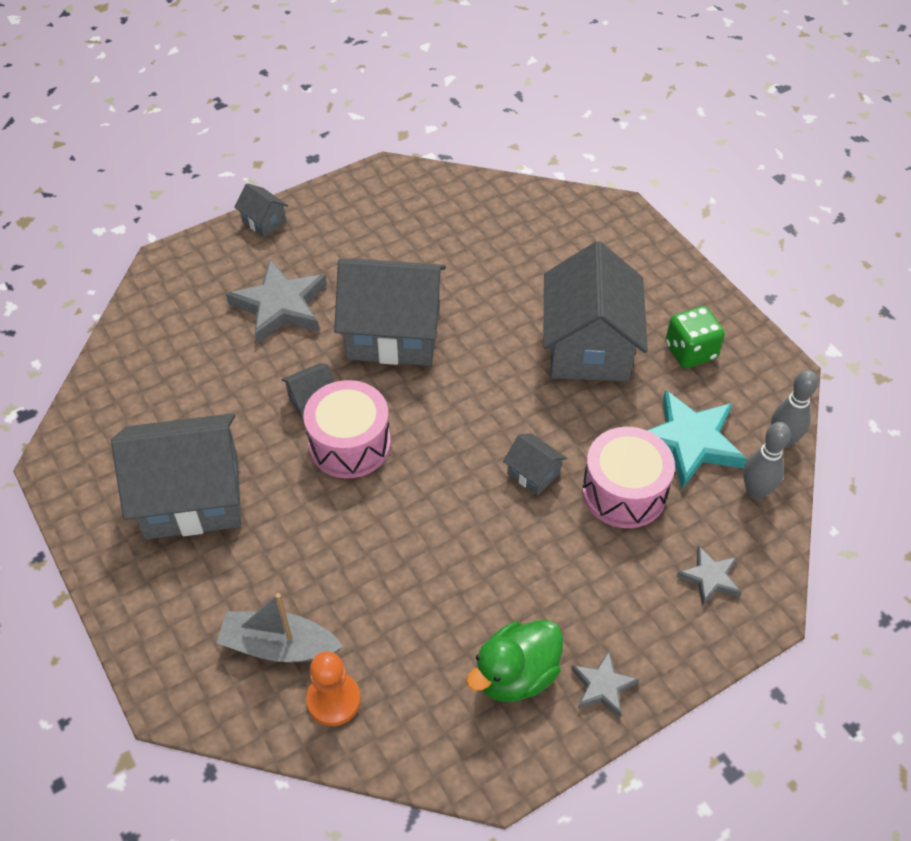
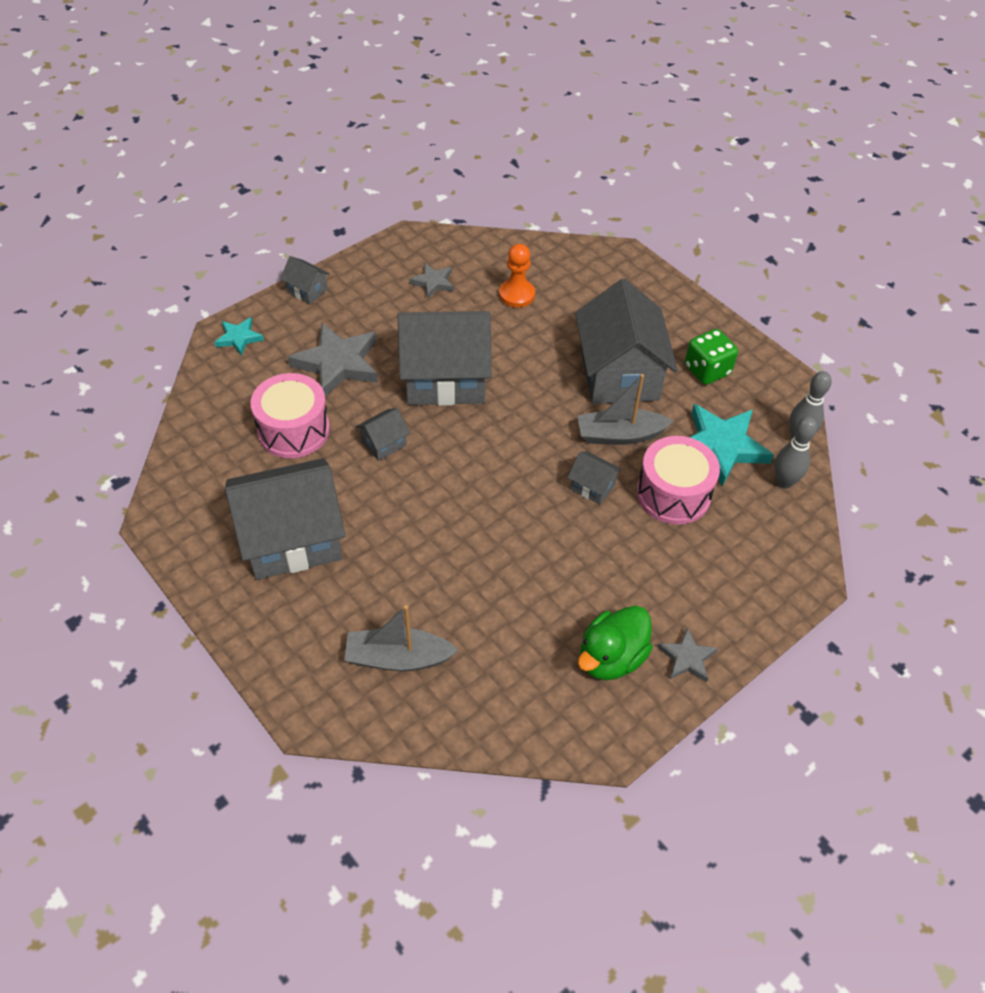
camera: 10 degrees left, 0 degrees up
(181, 268) = (239, 338): none -> turquoise star
(333, 700) = (456, 698): orange pawn -> orange pawn (517, 294)
(350, 444) = (425, 478): pink drum -> pink drum (293, 430)
(576, 417) = (620, 435): none -> grey boat
(710, 578) = (759, 558): grey star -> grey star (433, 282)

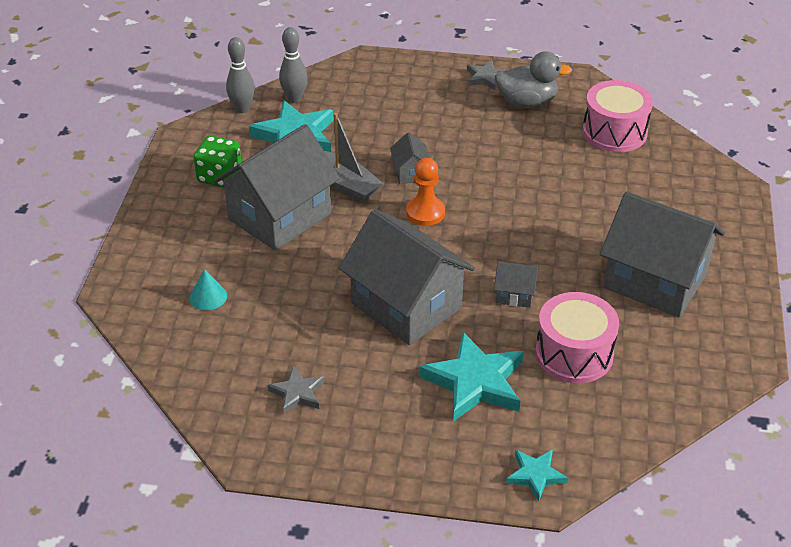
camera: 130 degrees left, 10 degrees down
(307, 290) = (417, 477): grey house -> none
(338, 363) = (475, 382): grey star -> turquoise star
(398, 658) = (653, 177): grey boat -> none
(517, 294) = (249, 327): orange pawn -> orange pawn (425, 212)
(569, 292) = (208, 296): none -> turquoise cone
(611, 658) = (527, 102): green duck -> grey duck
(673, 494) = (368, 136): pink drum -> pink drum (614, 132)

